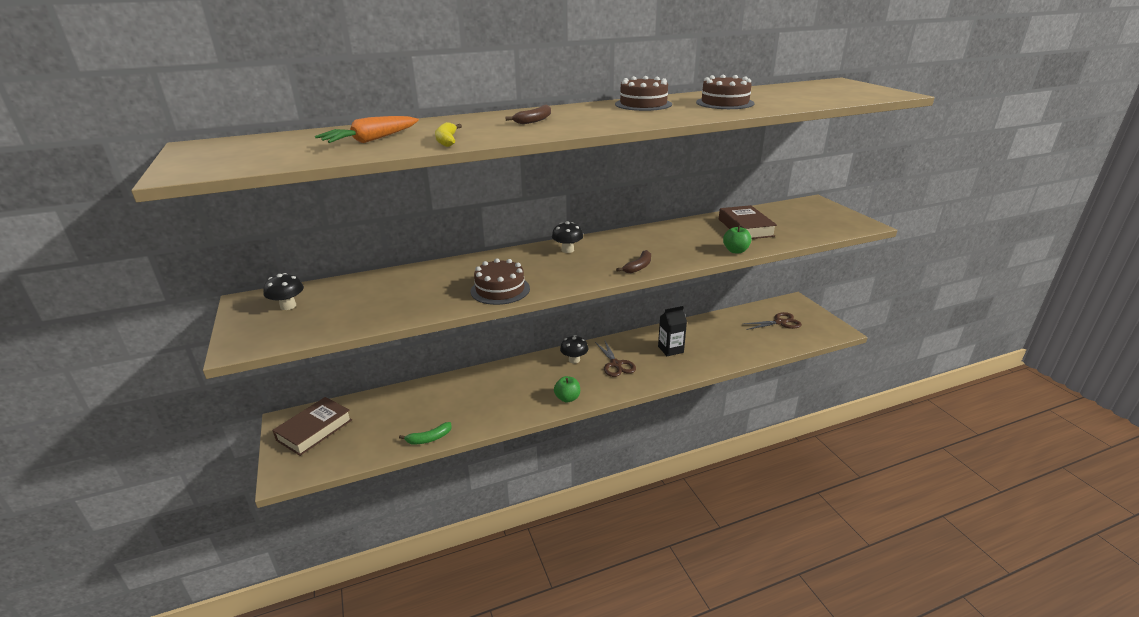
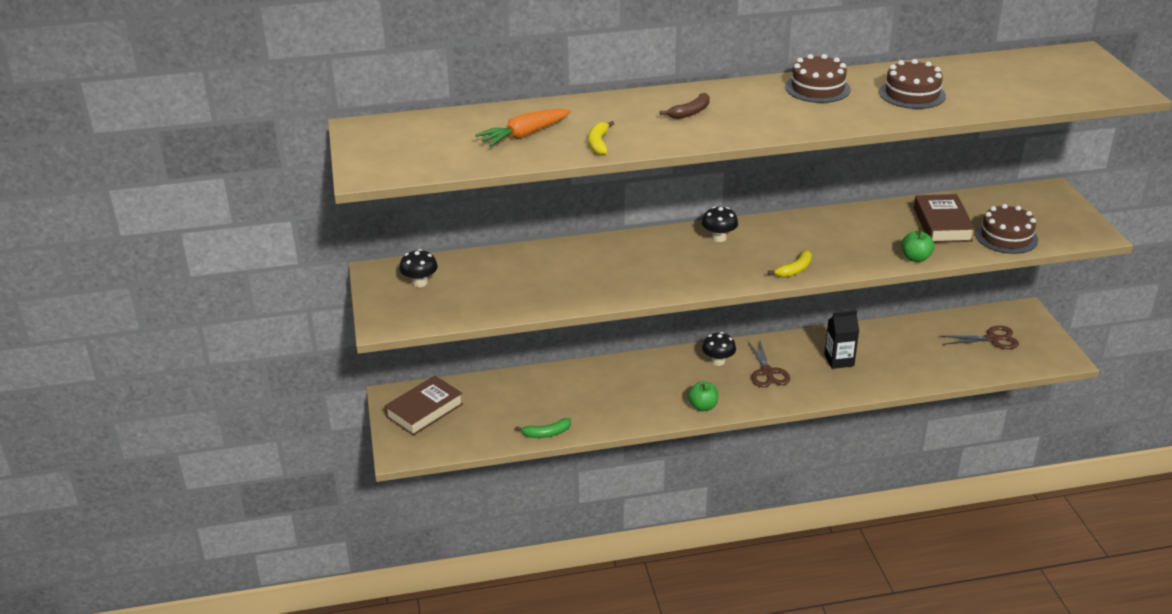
camera: 10 degrees right, 5 degrees up
(500, 290) = (637, 284): brown cake -> brown cake (1006, 237)
(638, 267) = (795, 270): brown banana -> yellow banana

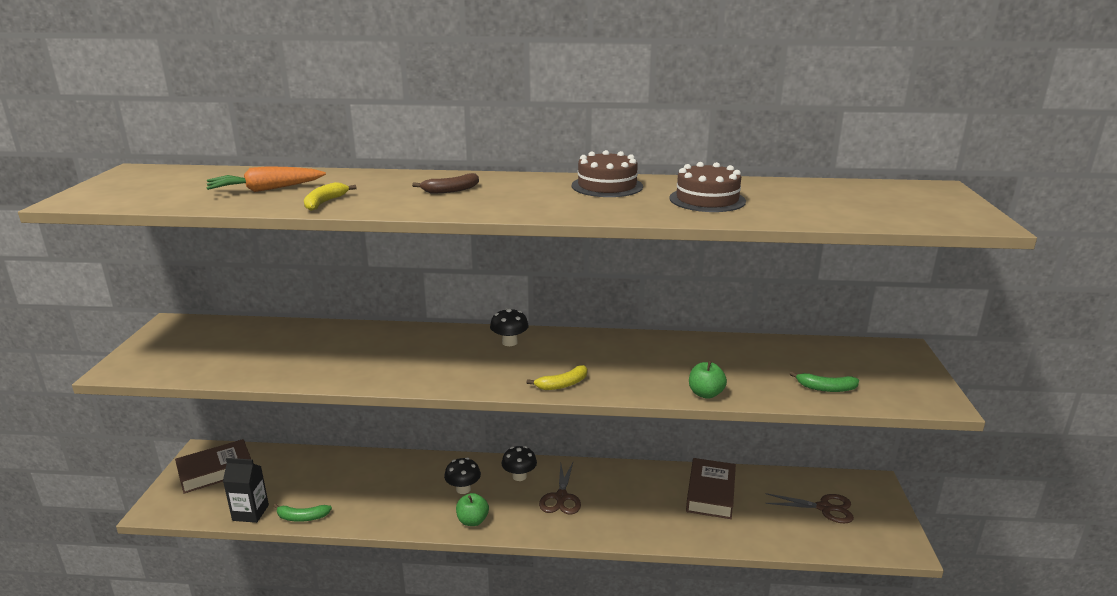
camera: 15 degrees right, 10 degrees down
(420, 282) = (195, 338): black mushroom -> black mushroom (463, 489)
(839, 360) = (643, 499): black carton -> black carton (250, 513)
(942, 224) = (757, 364): brown book -> brown book (710, 493)
(1006, 237) = (826, 388): brown cake -> green banana

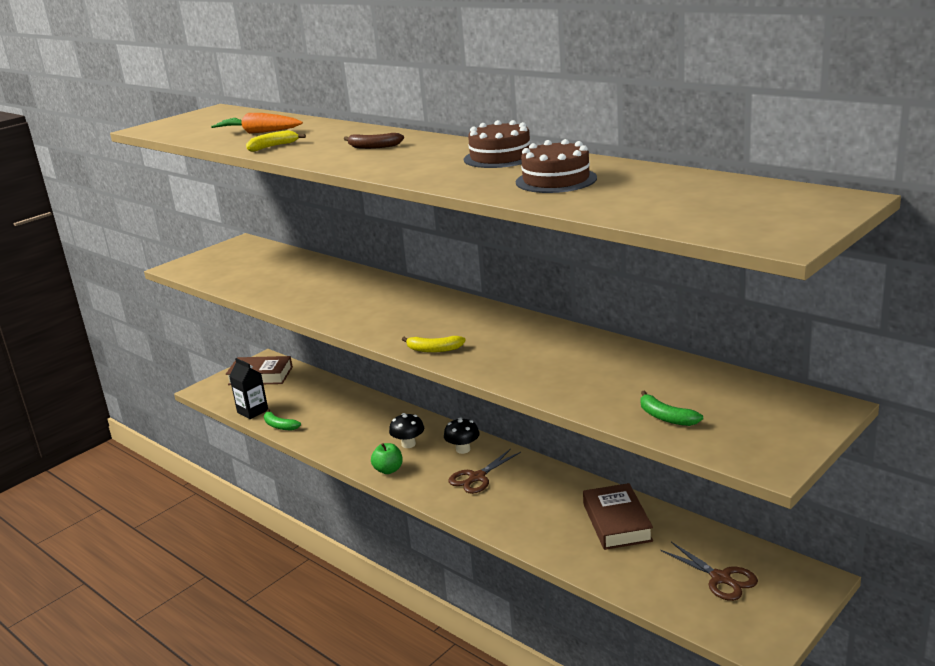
camera: 40 degrees right, 0 degrees up
(509, 342) = (444, 307): black mushroom -> none
(705, 394) = (540, 389): green apple -> none
(710, 493) = (617, 522): brown book -> brown book turned 60 degrees counterclockwise

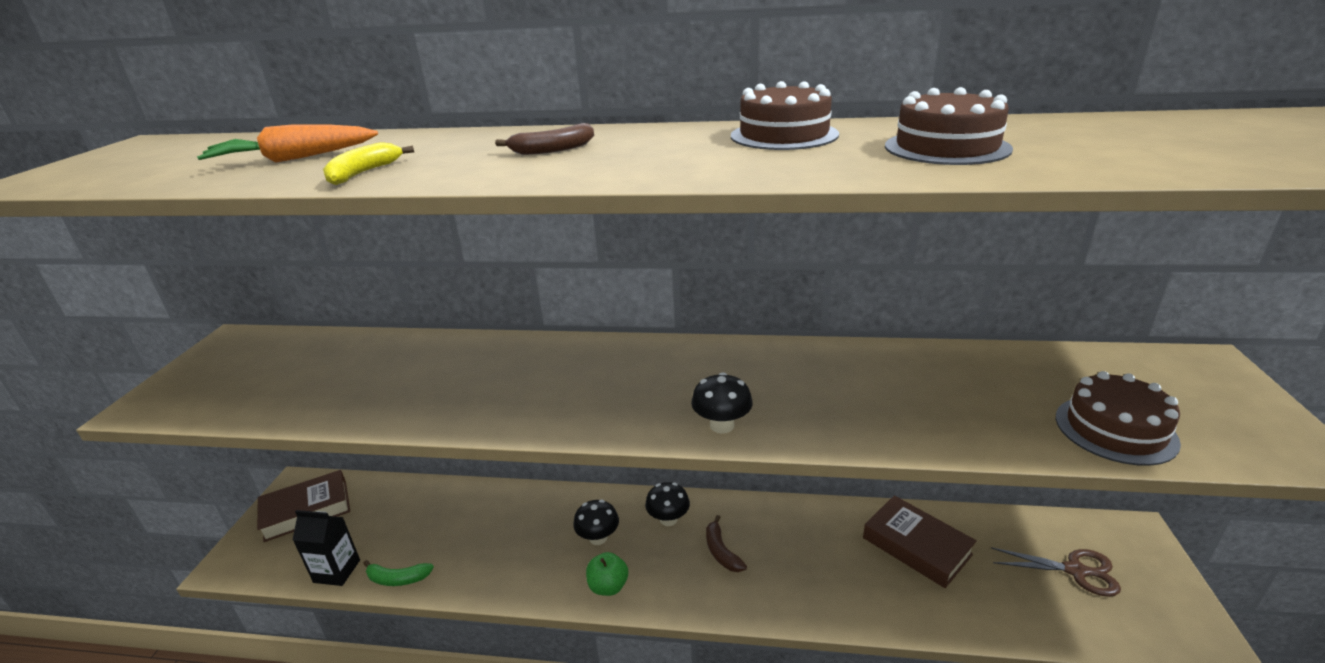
camera: 35 degrees left, 5 degrees up
(434, 349) = (722, 425): yellow banana -> black mushroom
(477, 477) = (721, 551): brown scissors -> brown banana
(666, 417) = (1115, 429): green banana -> brown cake

